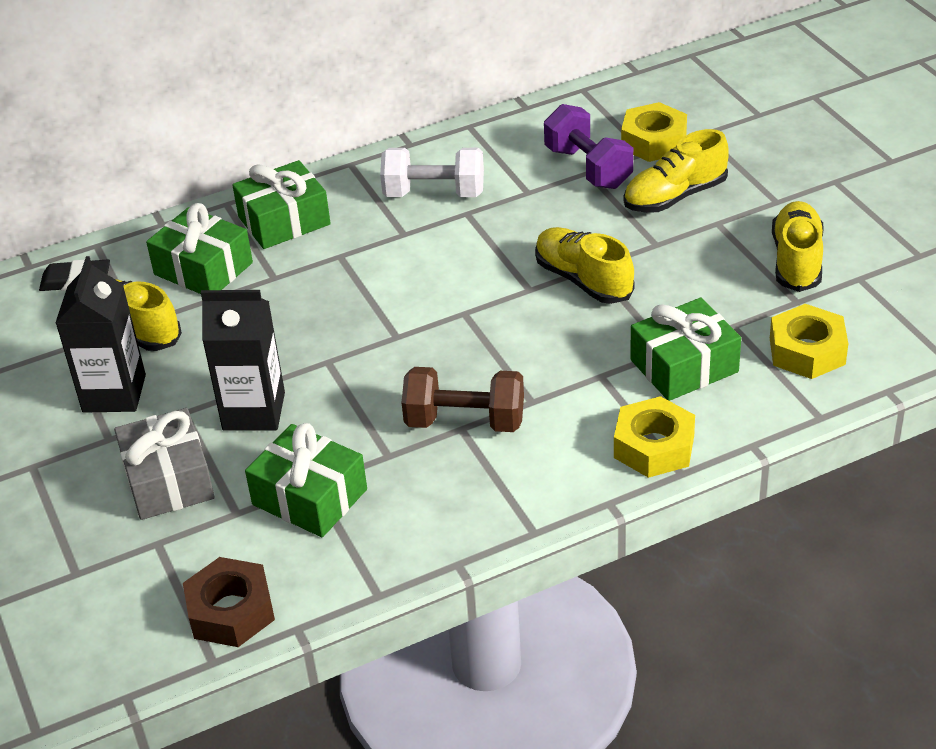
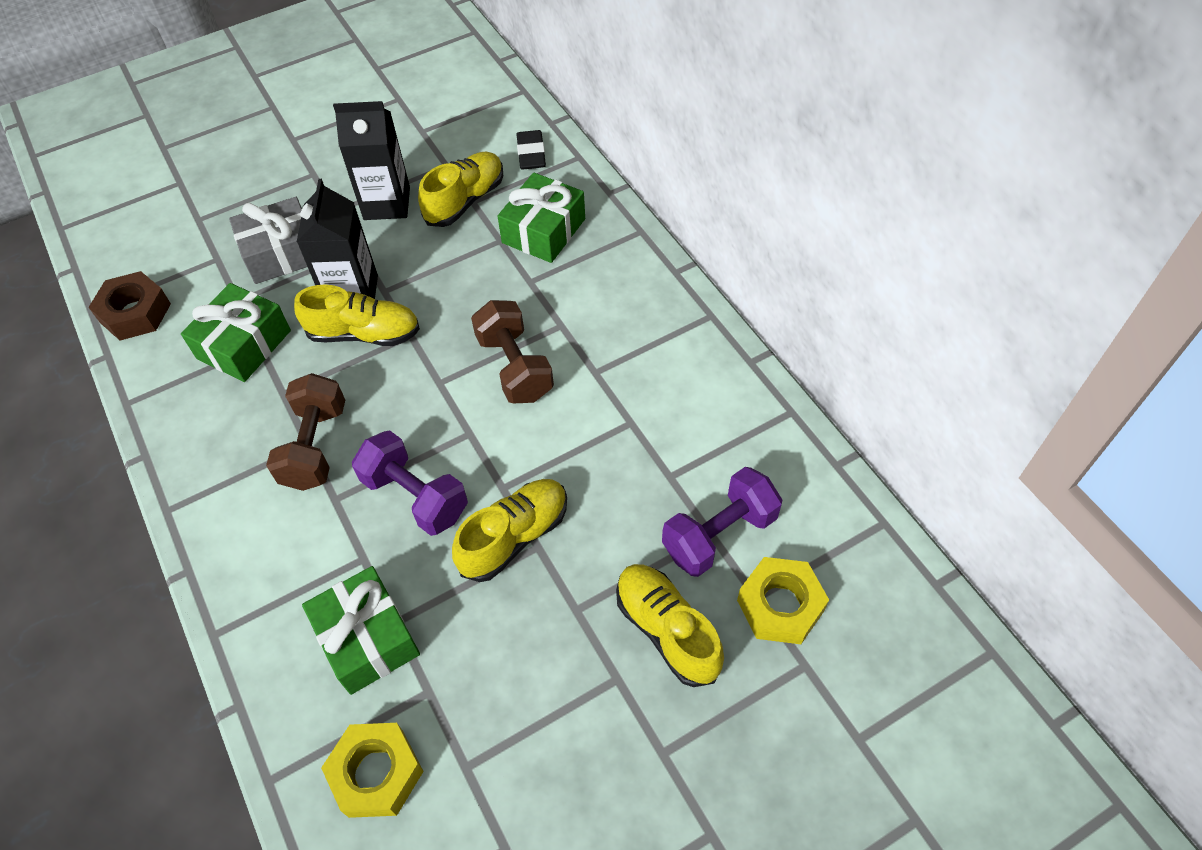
camera: 85 degrees right, 15 degrees up
(284, 221) = (614, 276): green gift -> none
(387, 285) = (514, 367): none -> brown dumbbell
(434, 194) = (662, 391): white dumbbell -> none
(534, 345) = (415, 496): none -> purple dumbbell
(654, 446) = (253, 609): yellow nut -> none
(796, 260) = (541, 771): yellow shoe -> yellow shoe (364, 334)

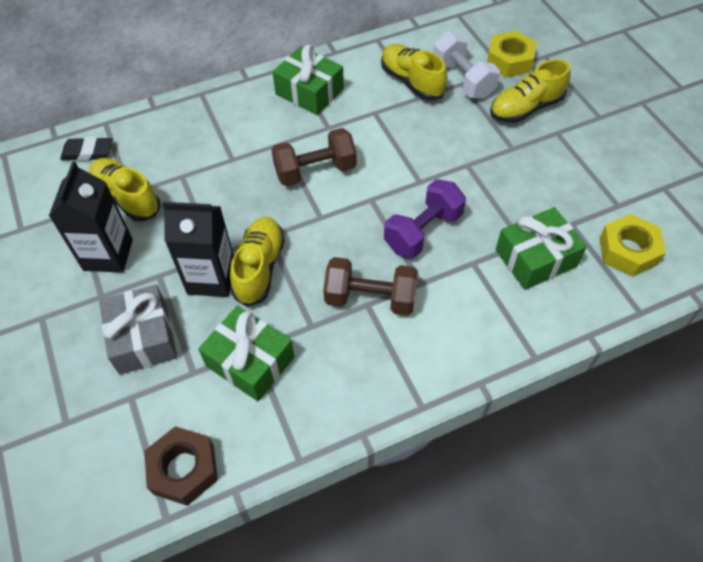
camera: 85 degrees left, 0 degrees up
(515, 537) = (459, 176): yellow shoe -> yellow shoe (411, 81)
(543, 231) = (181, 148): green gift -> green gift (309, 92)
(719, 534) = (462, 80): purple dumbbell -> white dumbbell

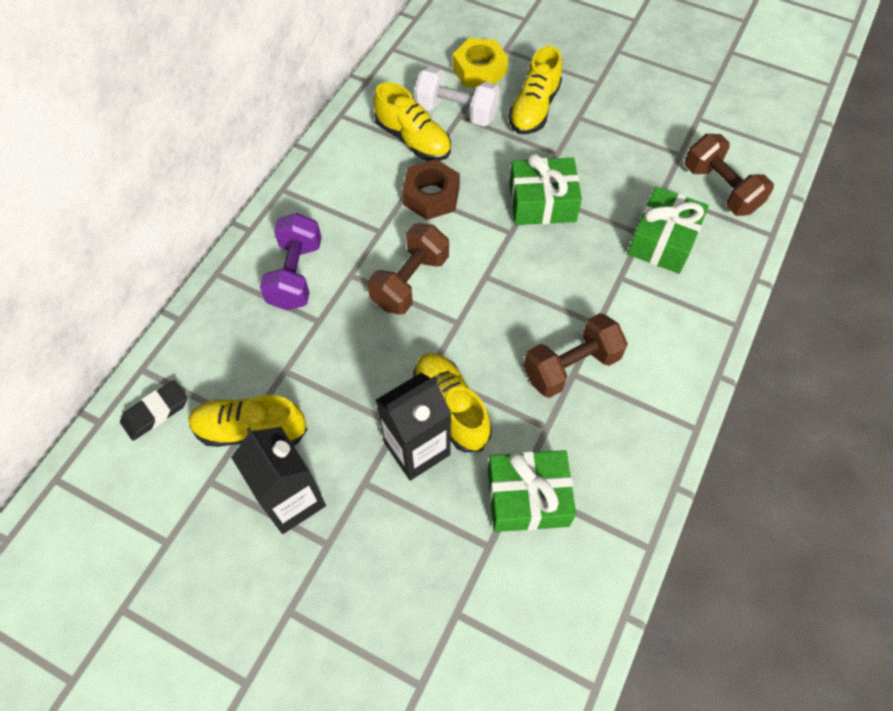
camera: 40 degrees left, 5 degrees up
(143, 338) = (411, 551): grey gift -> none
(184, 469) = (567, 634): brown nut -> brown nut (431, 196)
(309, 92) = (327, 206): green gift -> green gift (542, 202)
(411, 81) = (413, 140): yellow shoe -> yellow shoe turned 150 degrees counterclockwise
(423, 231) = (556, 276): purple dumbbell -> purple dumbbell (295, 275)
(628, 251) = (720, 189): yellow nut -> brown dumbbell

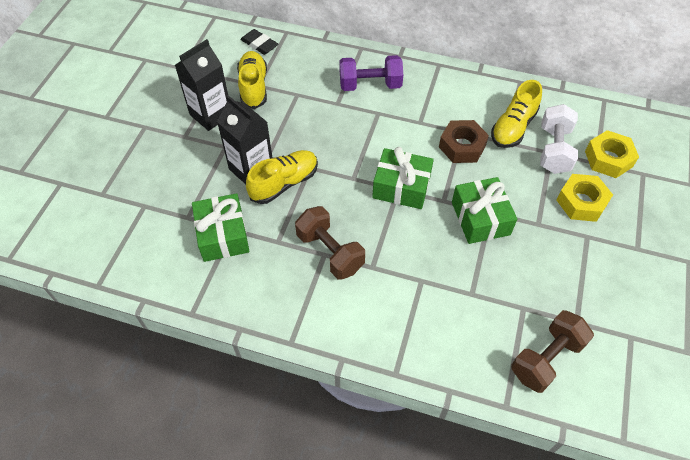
camera: 80 degrees right, 5 degrees down
(410, 281) = (381, 146): brown dumbbell -> none
(534, 109) = (581, 202): yellow shoe -> yellow nut
(662, 240) = (469, 311): green gift -> green gift (401, 187)

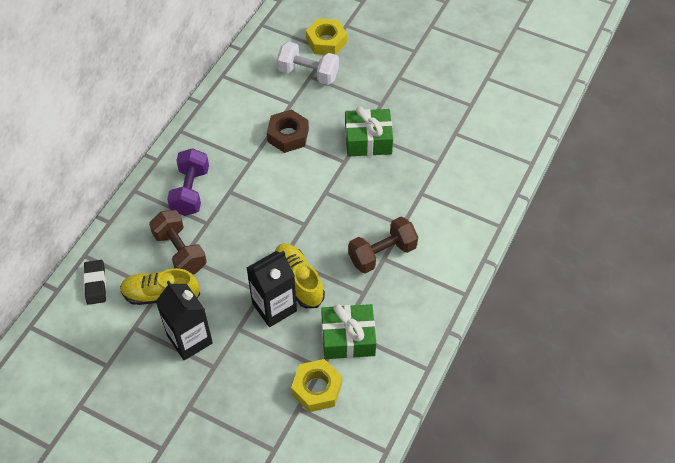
camera: 80 degrees left, 0 degrees up
(259, 44) = (95, 284): black eraser -> black eraser turned 60 degrees counterclockwise
(401, 187) = (323, 189): green gift -> none
(513, 127) = (276, 94): yellow shoe -> none
(546, 359) = (498, 130): brown dumbbell -> brown dumbbell (180, 252)
(581, 202) = (365, 71): yellow nut -> yellow nut (316, 388)

